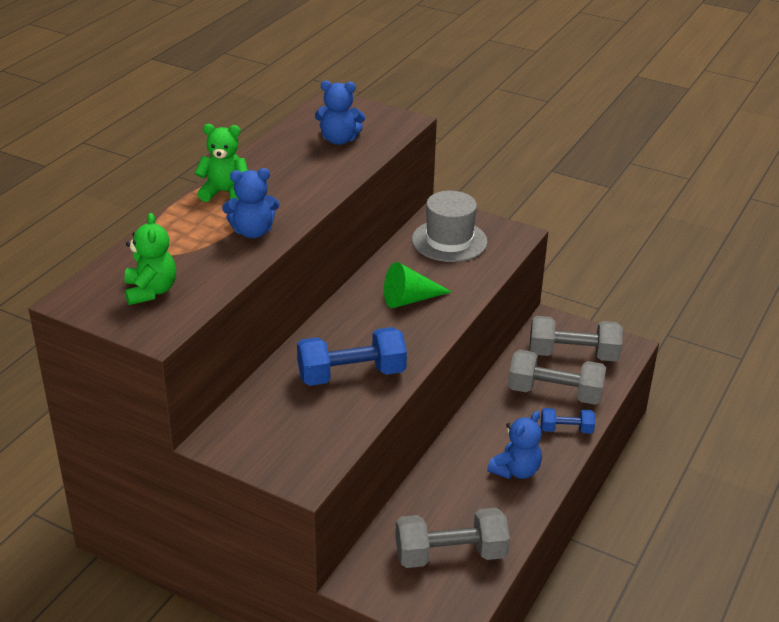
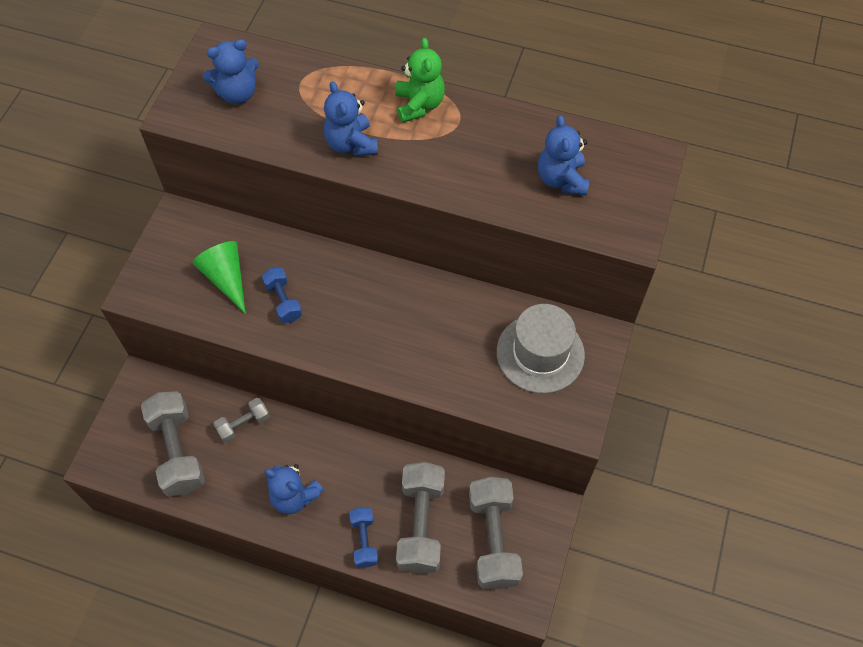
camera: 80 degrees right, 25 degrees up
(151, 291) = (237, 93): green teddy bear -> blue teddy bear
(351, 375) = (283, 301): blue dumbbell -> blue dumbbell, size x0.54
(410, 299) = (417, 331): green cone -> green cone (226, 278)
(430, 500) = (244, 425): none -> grey dumbbell

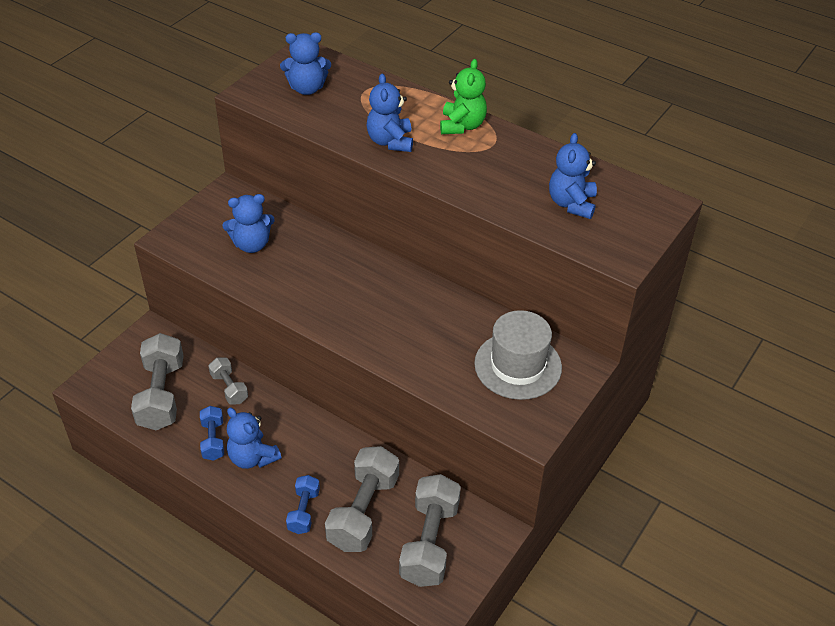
camera: 15 degrees right, 15 degrees down
(226, 278) = (251, 244): green cone -> blue teddy bear
(244, 425) = (229, 388): grey dumbbell -> grey dumbbell turned 75 degrees clockwise
(283, 301) = (294, 272): blue dumbbell -> blue dumbbell (213, 440)

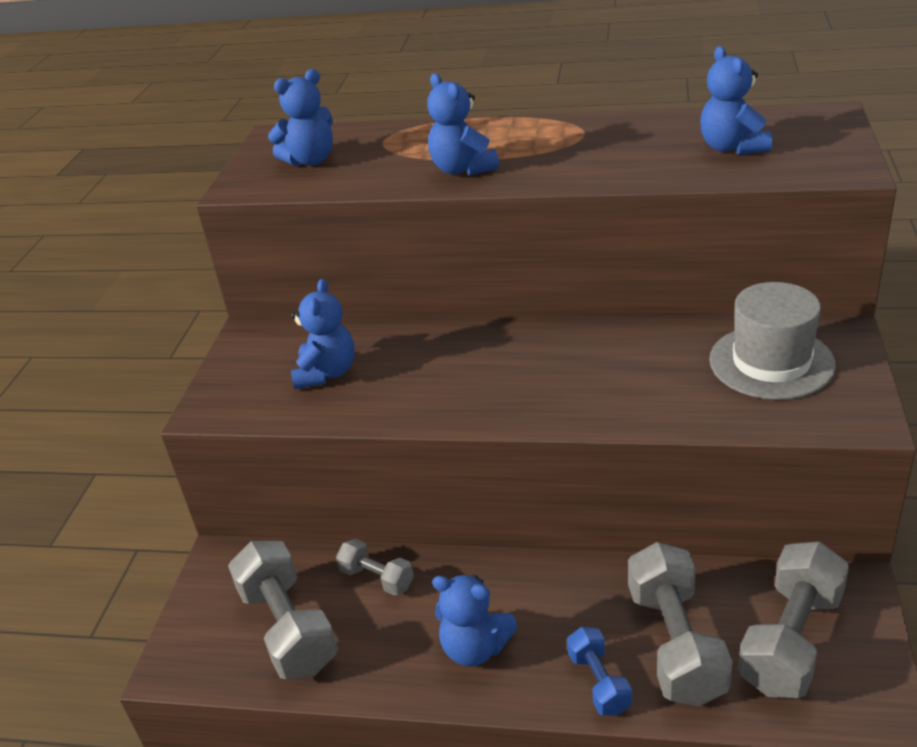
camera: 20 degrees left, 10 degrees down
(213, 440) = (403, 652): blue dumbbell -> none
(251, 244) = (326, 373): blue teddy bear -> blue teddy bear turned 45 degrees counterclockwise
(429, 542) = (790, 640): grey dumbbell -> grey dumbbell turned 45 degrees clockwise
(462, 126) = (531, 131): green teddy bear -> none

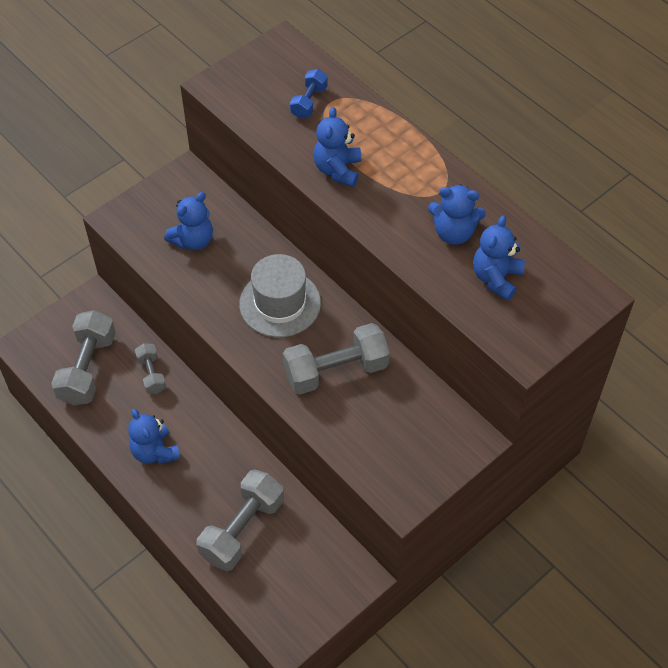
camera: 35 degrees right, 20 degrees up
(310, 160) = (273, 89): blue teddy bear -> blue teddy bear (454, 233)
(599, 682) = (187, 516): blue dumbbell -> blue dumbbell (309, 102)
(771, 362) = (411, 427): grey hat -> grey hat (280, 303)
(790, 640) = (294, 574): grey dumbbell -> grey dumbbell (336, 370)

